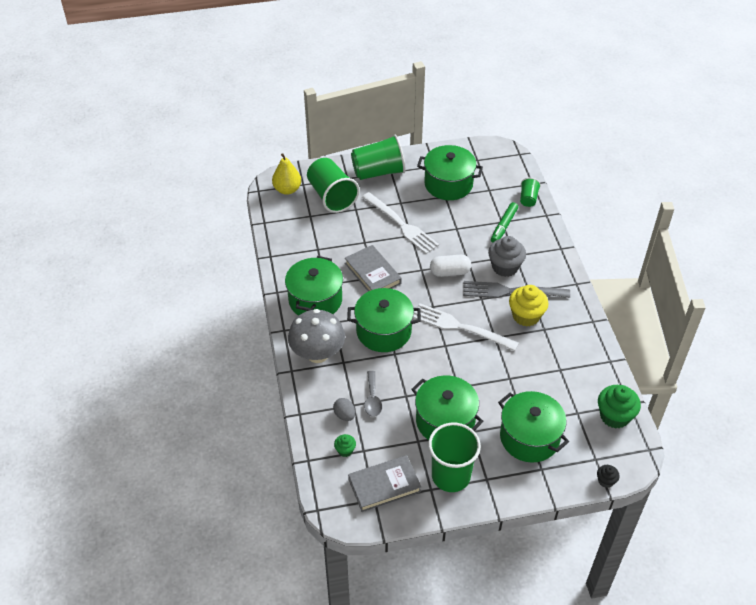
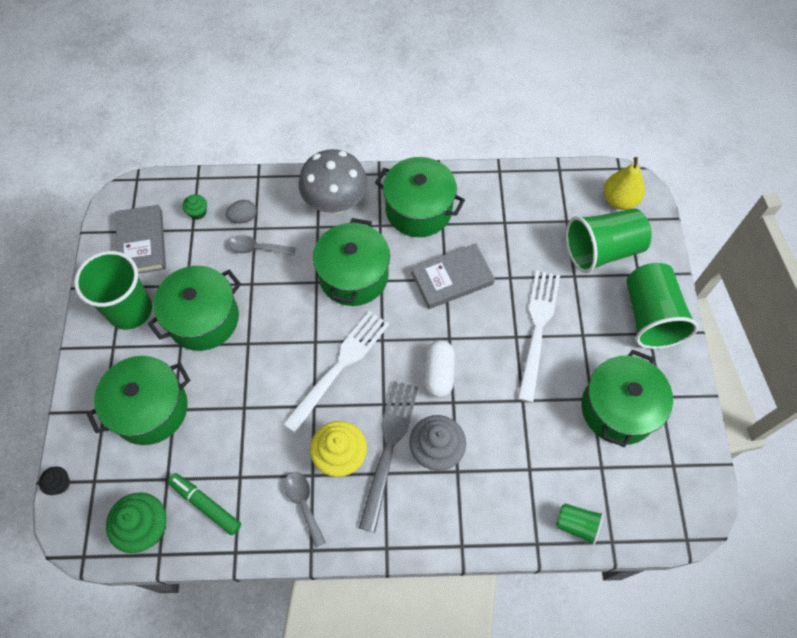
camera: 100 degrees right, 15 degrees up
(401, 225) = (537, 328): white fork -> white fork turned 135 degrees clockwise
(503, 226) = (519, 470): green marker -> green marker (206, 505)
(564, 330) = (303, 503): none -> grey spoon

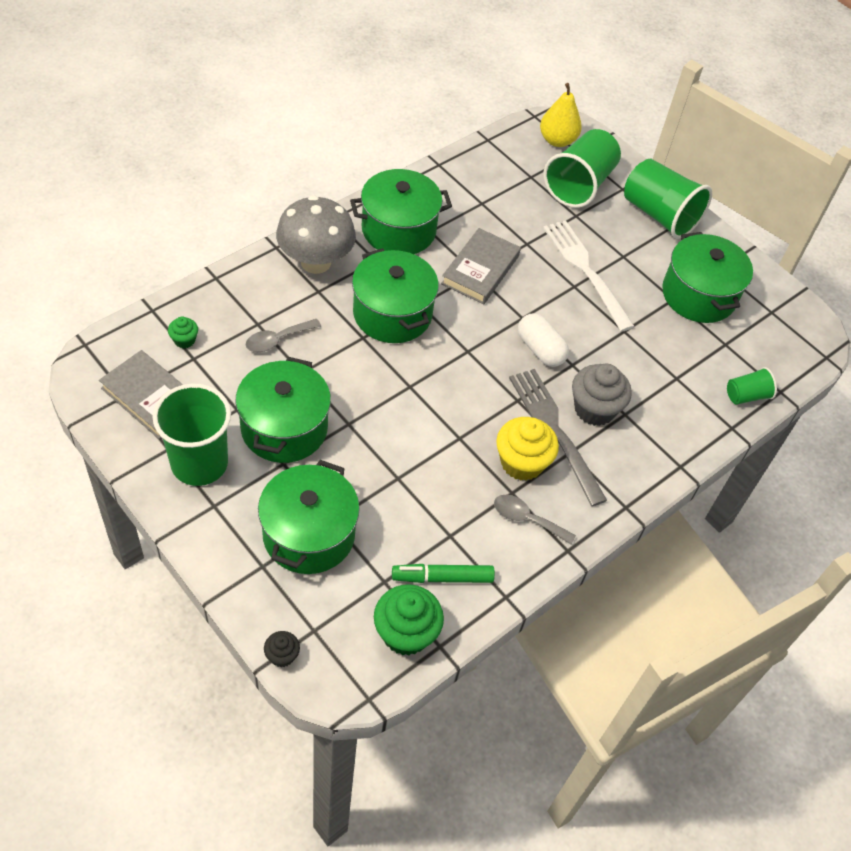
camera: 45 degrees left, 10 degrees down
(243, 218) = (237, 321): grey egg -> none
(340, 366) = (451, 392): white fork -> none

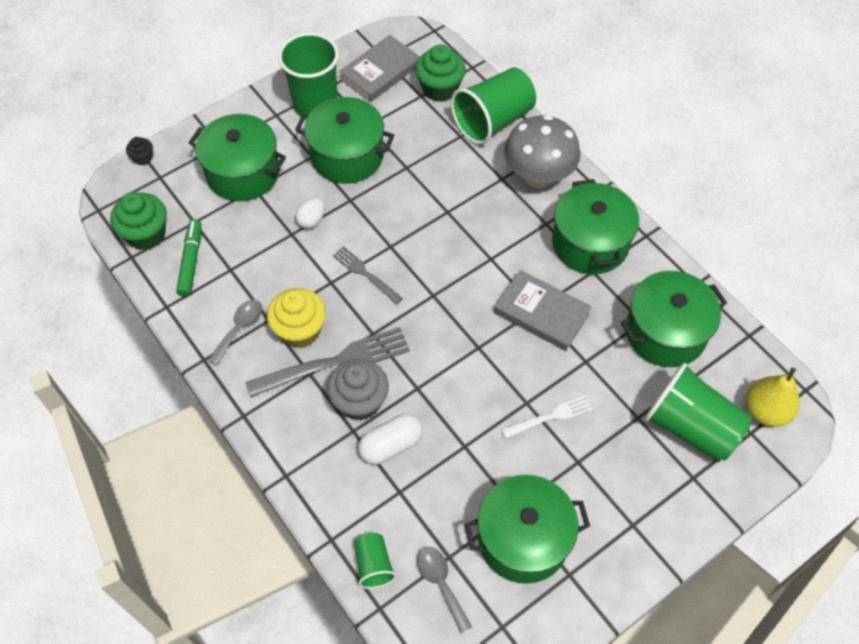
camera: 100 degrees right, 5 degrees up
(184, 340) = (440, 89): green cupcake -> green cupcake, size x1.97
(277, 340) = (442, 150): grey spoon -> grey spoon (441, 583)
(379, 459) = (311, 220): none -> white egg
(392, 314) = (477, 235): green pot -> green pot (665, 333)
(446, 407) = (365, 274): none -> grey fork
(540, 349) = (436, 359): white capsule -> white capsule (391, 445)
(585, 270) = (551, 416): white fork -> white fork, size x0.56
(659, 215) = (653, 515): green cup -> green cup (493, 121)

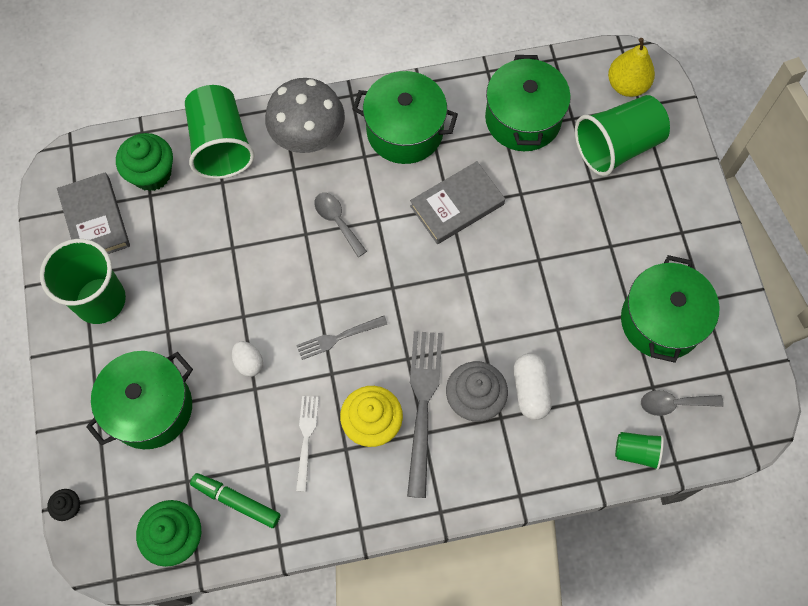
camera: 65 degrees left, 10 degrees up
(239, 329) = (342, 481): grey spoon -> grey spoon (337, 221)
(347, 156) = (187, 296): green pot -> none
(551, 416) = (560, 247): white fork -> white fork (306, 438)

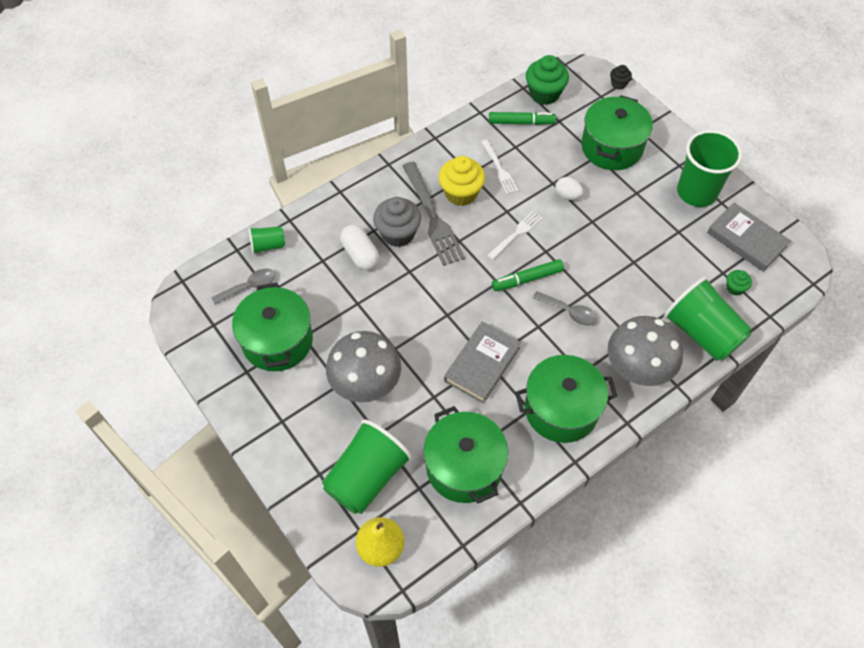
camera: 155 degrees right, 10 degrees down
(152, 174) = (735, 288): green cupcake -> green cupcake, size x0.51
(338, 338) = (516, 234): grey fork -> white fork
(358, 277) = (527, 279): none -> green marker
(584, 234) = (366, 384): none -> grey mushroom

